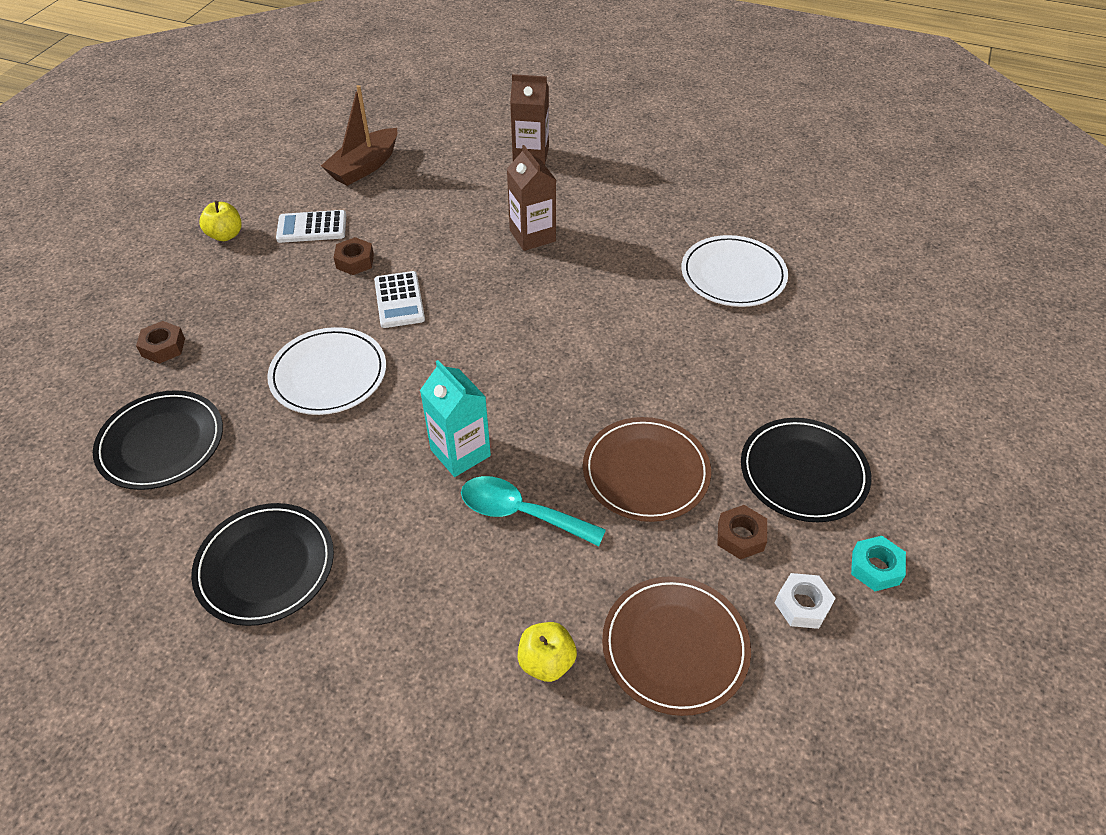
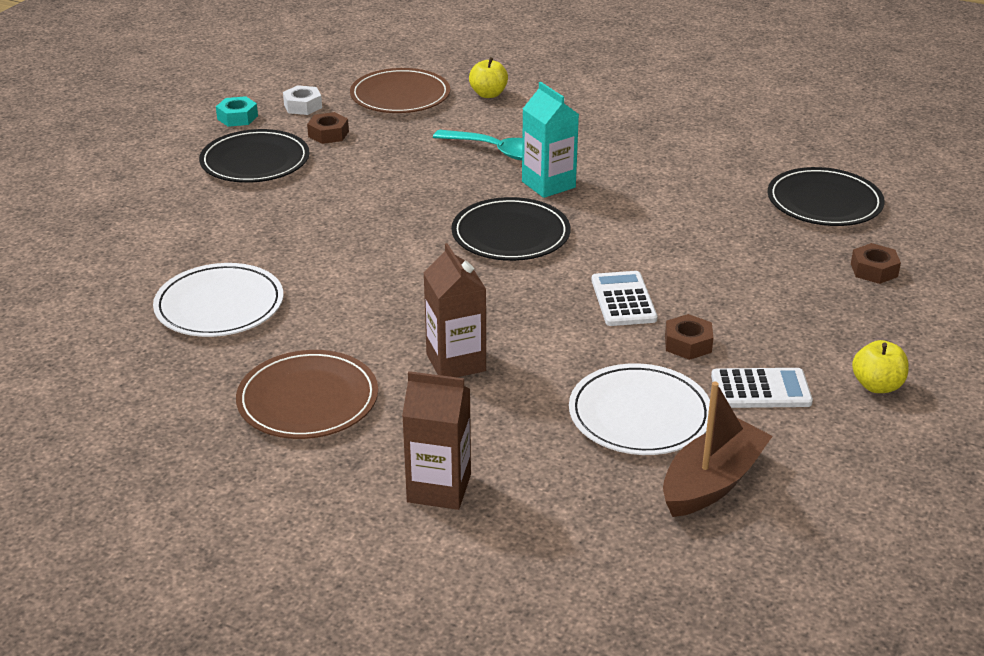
camera: 175 degrees left, 15 degrees down
(265, 566) = (696, 137): black plate -> black plate (511, 234)
(328, 374) = (685, 240): white plate -> white plate (640, 414)
(646, 472) = (388, 167): brown plate -> brown plate (308, 400)

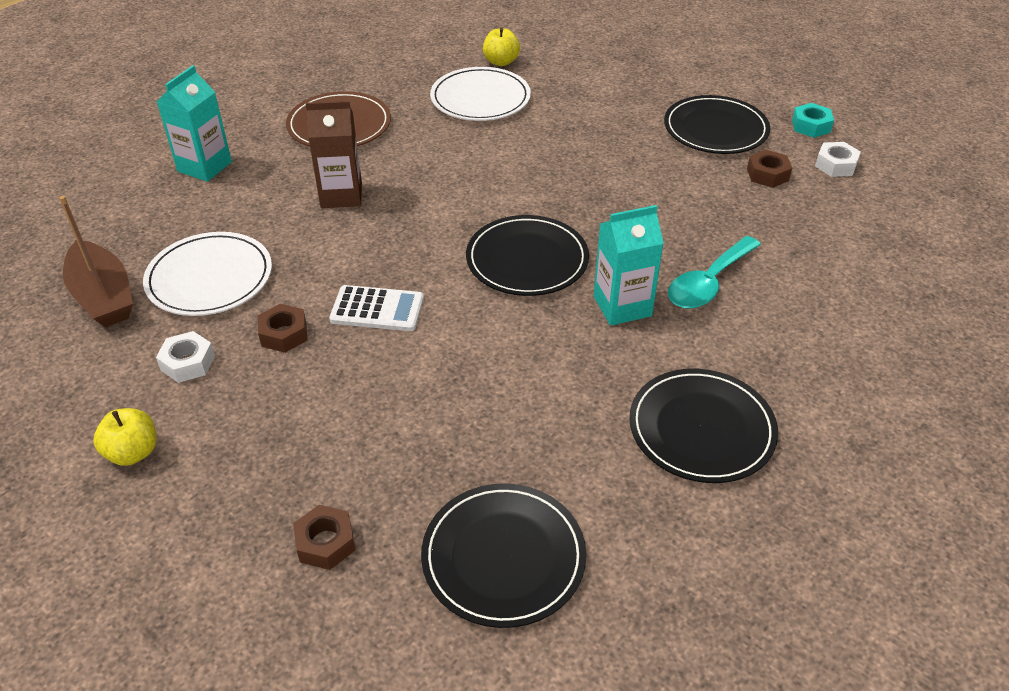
camera: 105 degrees right, 10 degrees up
(400, 96) = (861, 232): brown plate -> none
(439, 488) = (204, 167): brown carton -> turquoise carton
(488, 94) = (865, 302): yellow apple -> yellow apple (501, 62)
(660, 145) = (701, 429): none -> black plate
(760, 389) = (188, 363): white calculator -> white nut

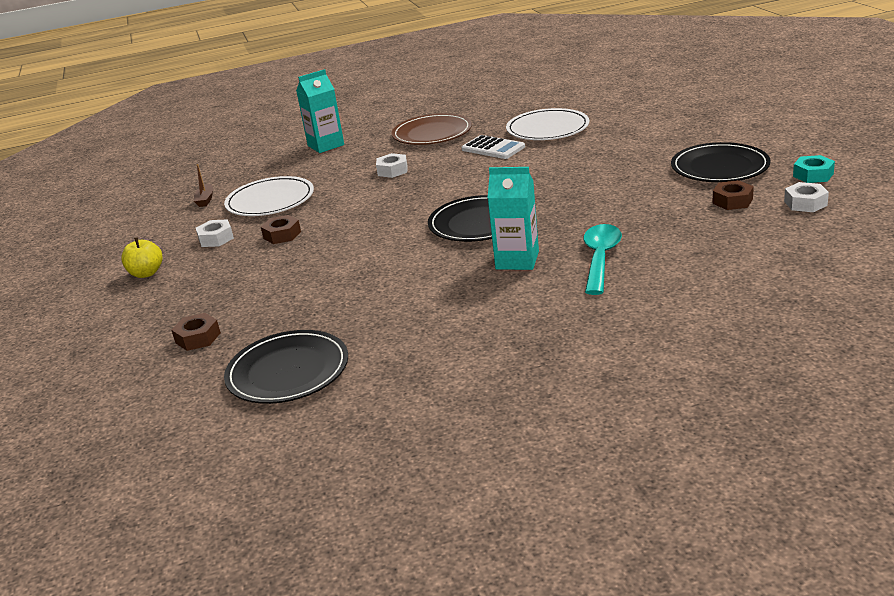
camera: 35 degrees right, 15 degrees down
(103, 296) = (205, 200): brown boat -> brown boat, size x0.48
(341, 195) = (392, 170): brown carton -> white nut
(377, 309) = (350, 233): white calculator -> white calculator (493, 148)
(501, 62) = (587, 109): yellow apple -> none
(701, 429) = (495, 339): black plate -> none
(708, 282) = (600, 258): turquoise spoon -> turquoise spoon turned 120 degrees clockwise

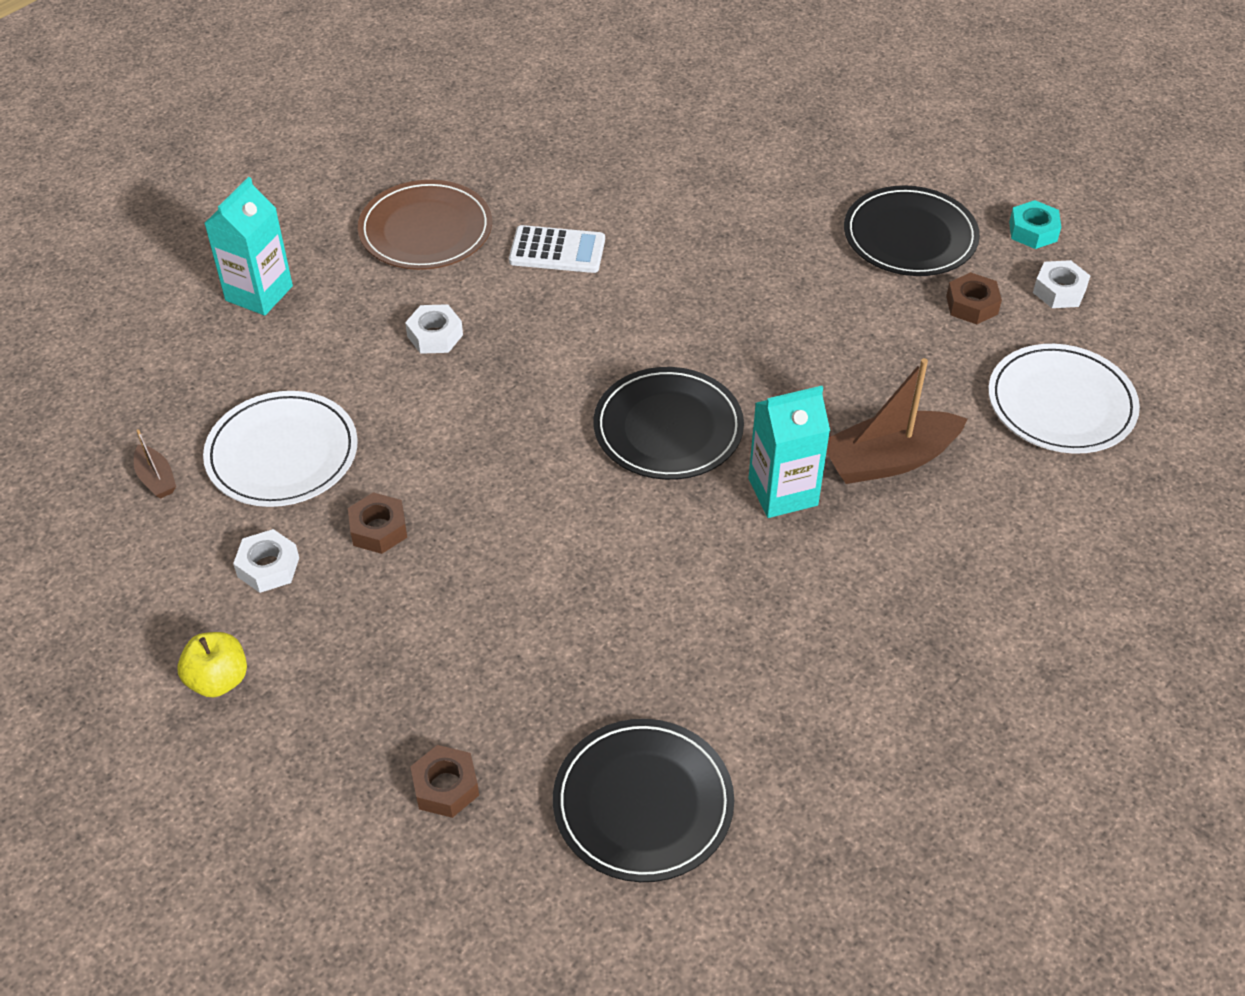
camera: 35 degrees left, 20 degrees up
(547, 129) = (607, 188): white plate -> white plate (1061, 403)
(600, 258) = (888, 460): turquoise spoon -> brown boat

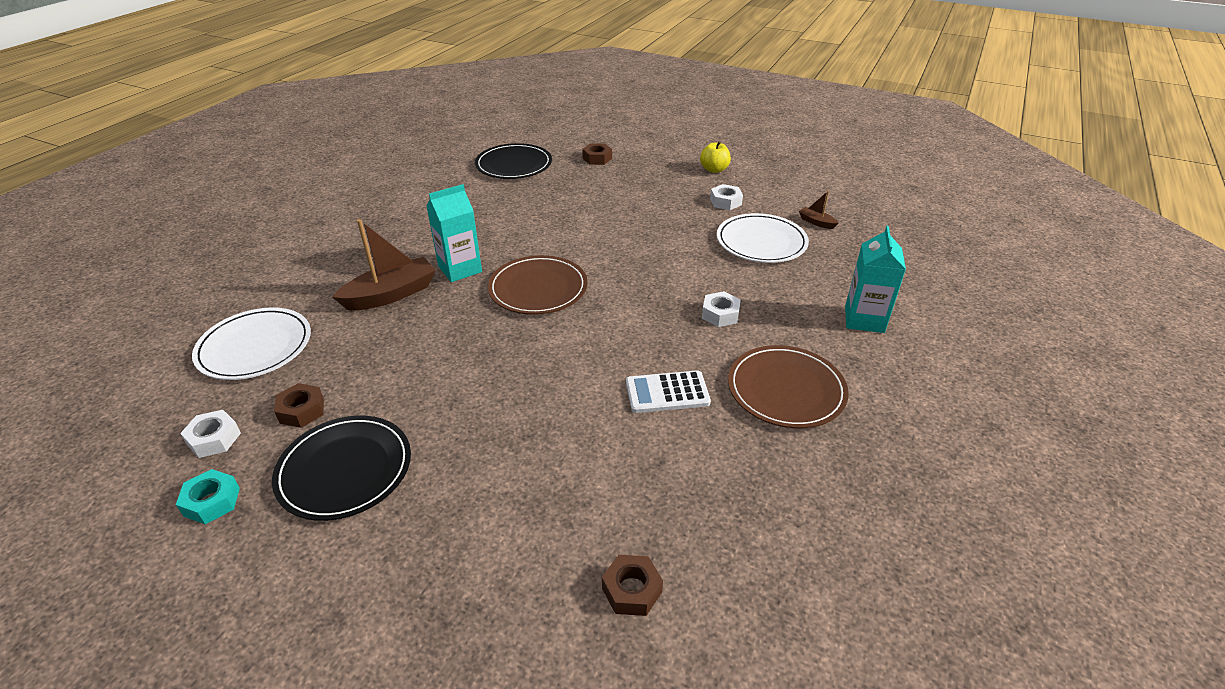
camera: 165 degrees right, 10 degrees down
(378, 529) = (682, 221): brown nut -> brown nut (632, 590)
(668, 428) = (538, 288): black plate -> brown plate

